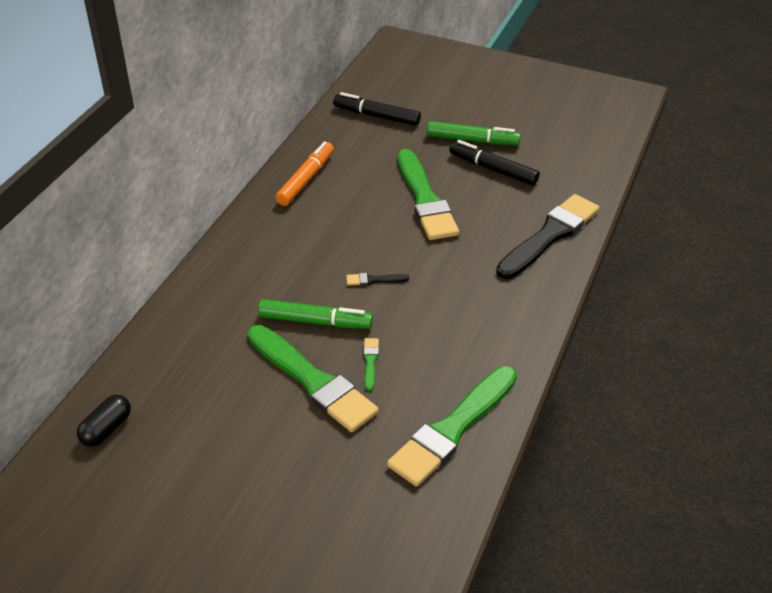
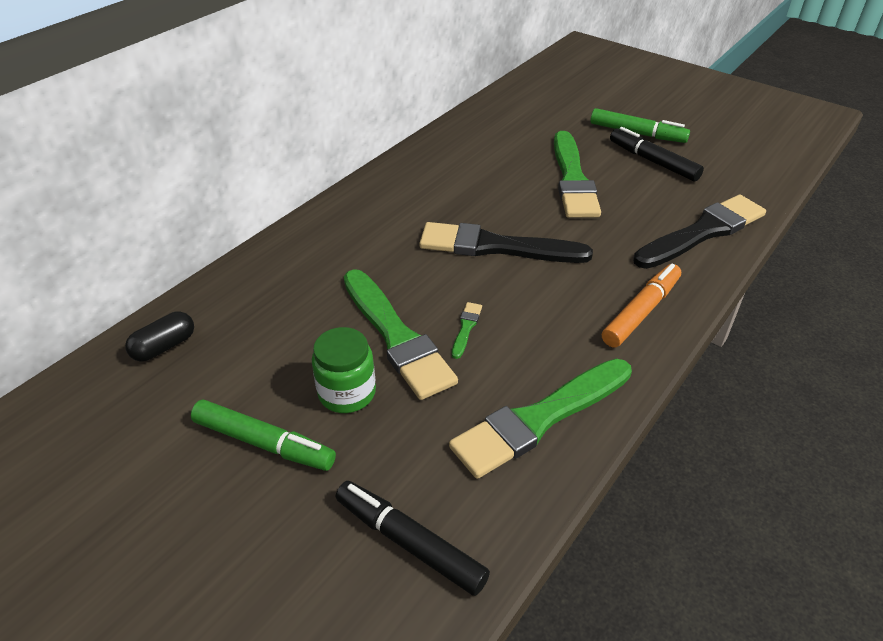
camera: 15 degrees right, 0 degrees up
(287, 438) = (347, 393): none -> green jar
(306, 179) = (456, 146): orange marker -> orange marker (641, 312)
(315, 321) = (420, 277): green marker -> green marker (264, 443)
(374, 280) = (496, 247): black brush -> black brush, size x2.49
(376, 116) = (544, 101): black marker -> black marker (409, 542)

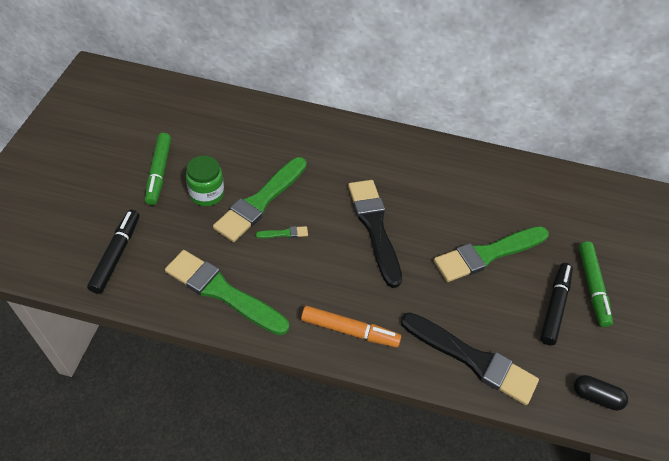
camera: 60 degrees right, 10 degrees up
(164, 346) = (208, 106): black capsule -> black capsule (595, 396)

